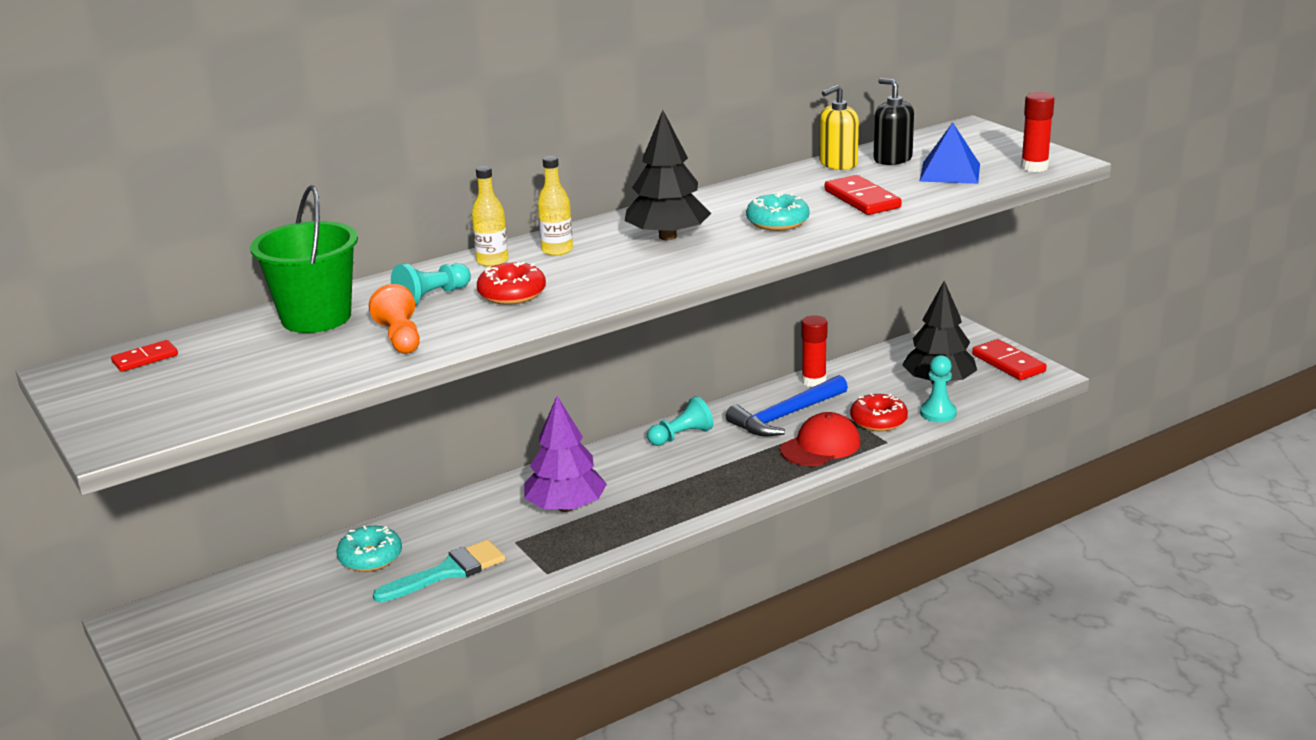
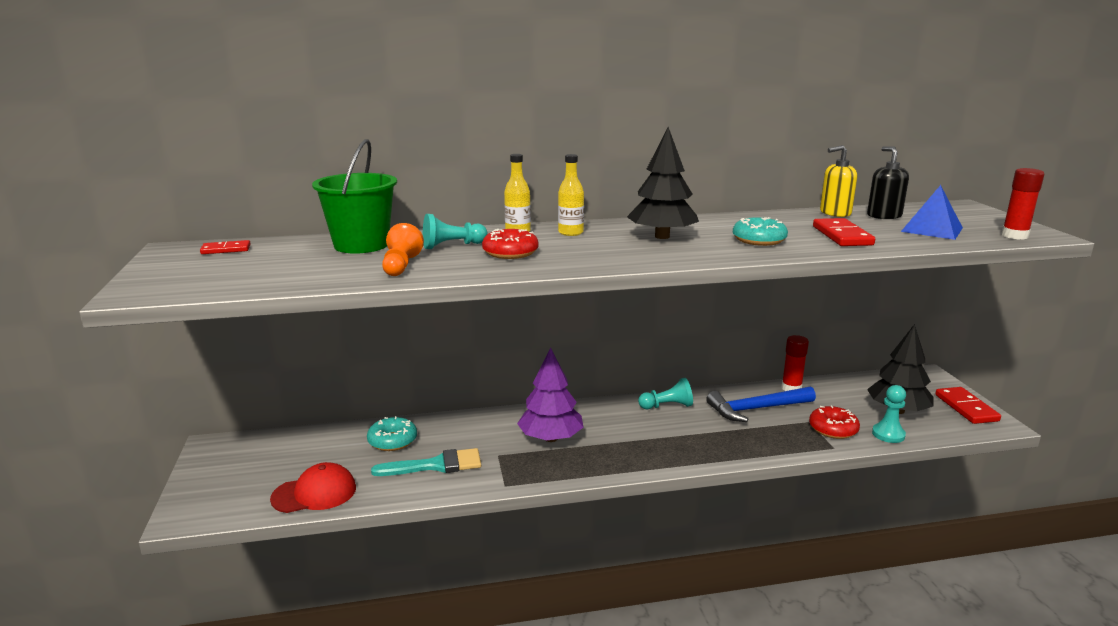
camera: 20 degrees right, 5 degrees down
(820, 446) = (775, 438): red cap -> red cap (314, 493)

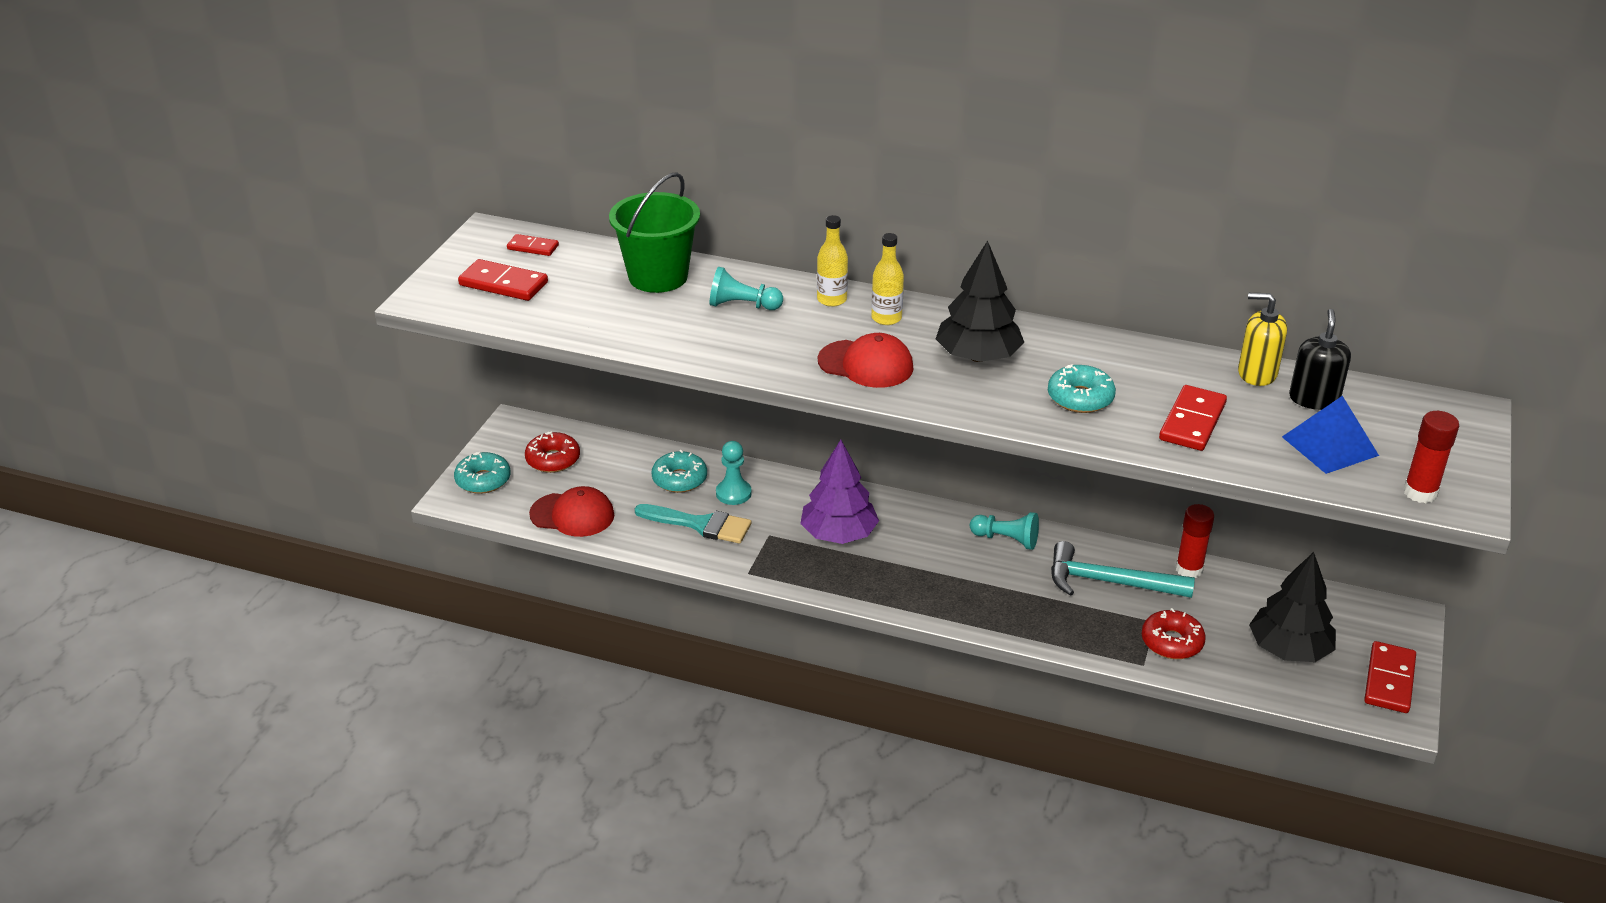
camera: 30 degrees right, 15 degrees up
(206, 494) = (483, 480): none -> turquoise donut
(216, 271) = (503, 284): none -> red domino
(401, 266) = (666, 326): orange pawn -> none
(510, 253) = (787, 336): red donut -> red donut (553, 459)
(590, 254) = (866, 364): none -> red cap
(756, 409) = (1109, 582): blue hammer -> turquoise hammer
(888, 434) = (1232, 674): turquoise pawn -> turquoise pawn (733, 493)

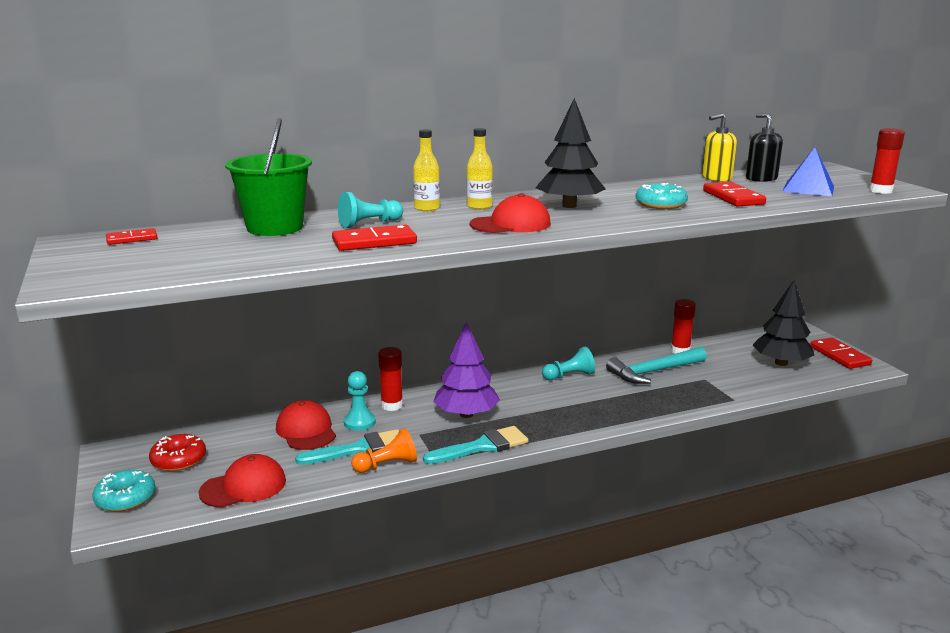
camera: 40 degrees left, 15 degrees down
(503, 284) = (137, 260): red domino -> red domino (374, 242)
(679, 479) = (306, 431): turquoise donut -> red cap
(702, 554) = (387, 465): none -> orange pawn
(784, 487) = (392, 405): none -> red glue stick
(806, 579) = (482, 446): none -> turquoise brush
(1172, 642) = (728, 384): red donut -> none

